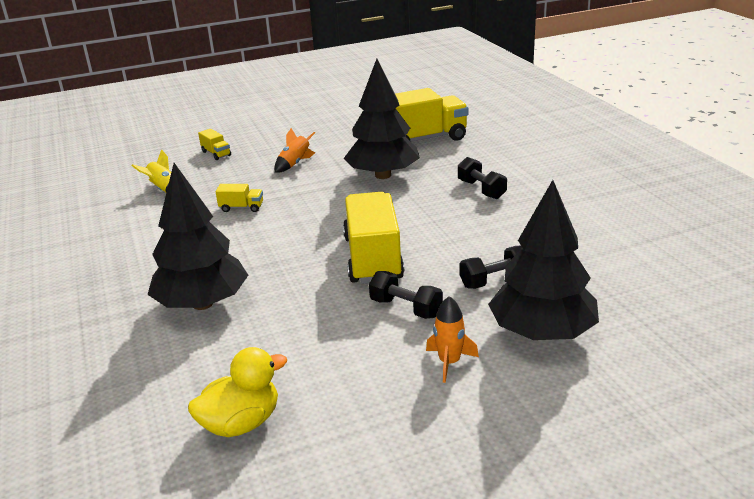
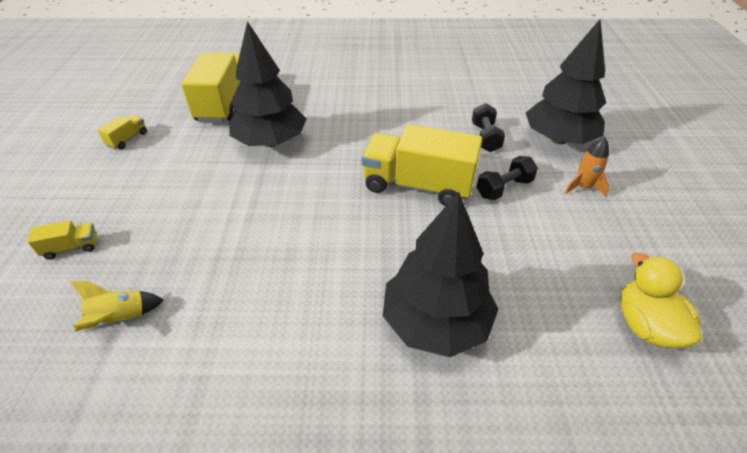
camera: 70 degrees left, 15 degrees up
(241, 208) = (245, 251): yellow truck -> yellow truck (127, 139)
(295, 164) = (181, 189): orange rocket -> none
(481, 189) = (346, 104): black dumbbell -> none

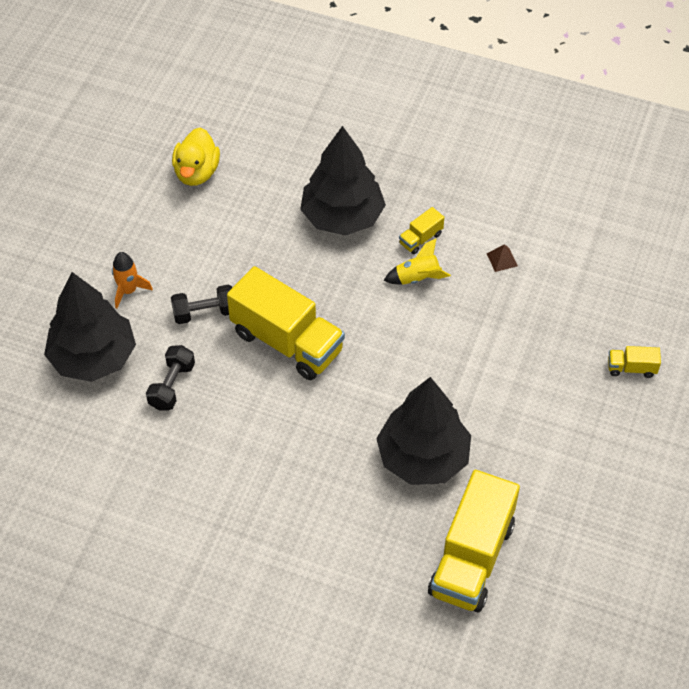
camera: 160 degrees left, 10 degrees up
(120, 319) = (578, 287): yellow rocket -> yellow rocket (417, 278)
(127, 139) = (598, 519): yellow truck -> yellow truck (420, 239)
(220, 326) = (502, 259): none -> brown pyramid

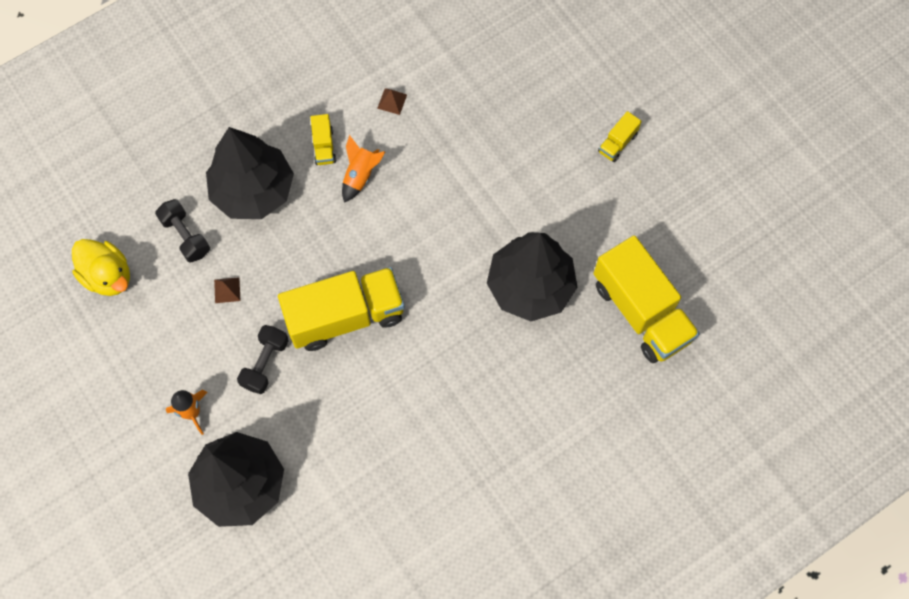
camera: 55 degrees left, 15 degrees up
(172, 386) = (319, 436): black dumbbell -> black dumbbell (185, 236)
(245, 251) = (227, 290): none -> brown pyramid
(417, 278) = (360, 175): yellow rocket -> orange rocket
(631, 368) = (560, 84): yellow truck -> yellow truck (617, 143)

